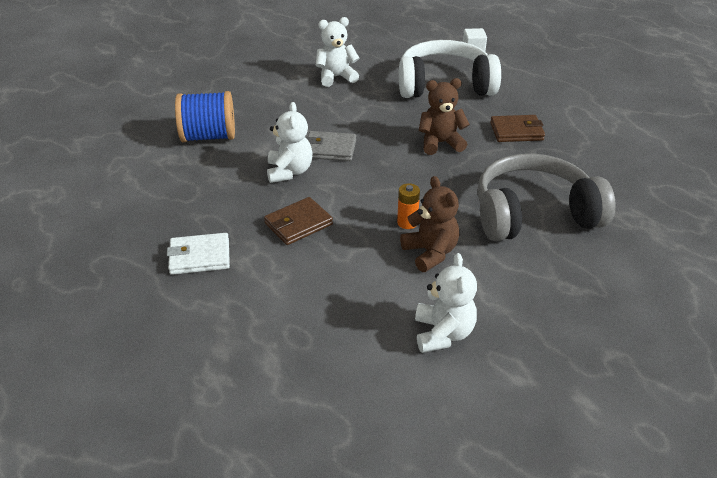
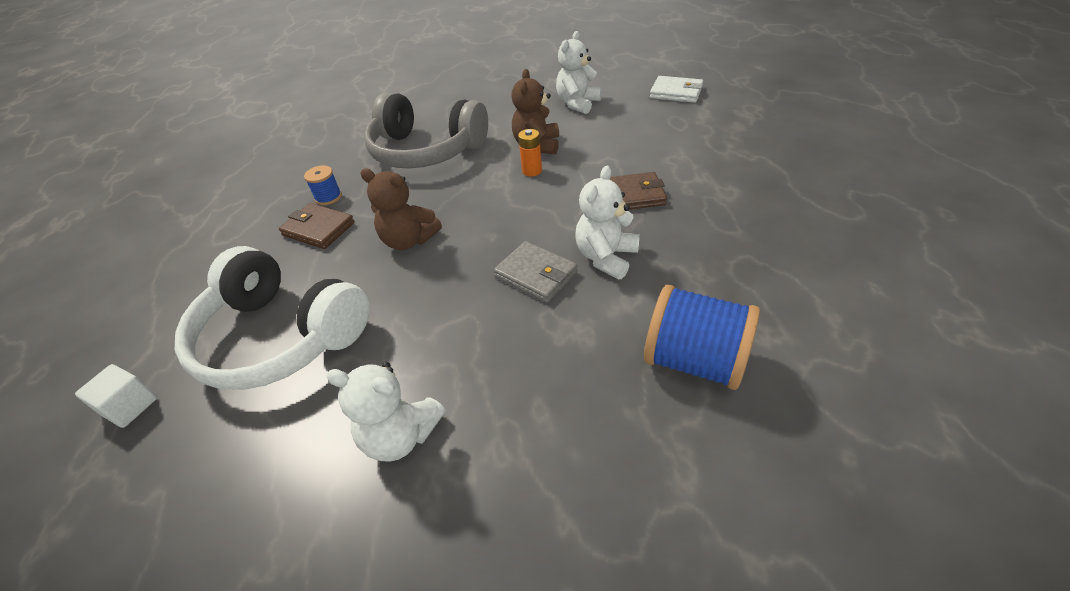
camera: 145 degrees left, 5 degrees up
(199, 257) = (743, 191): white wallet -> white wallet (676, 92)
(549, 151) = (328, 197): none -> blue spool

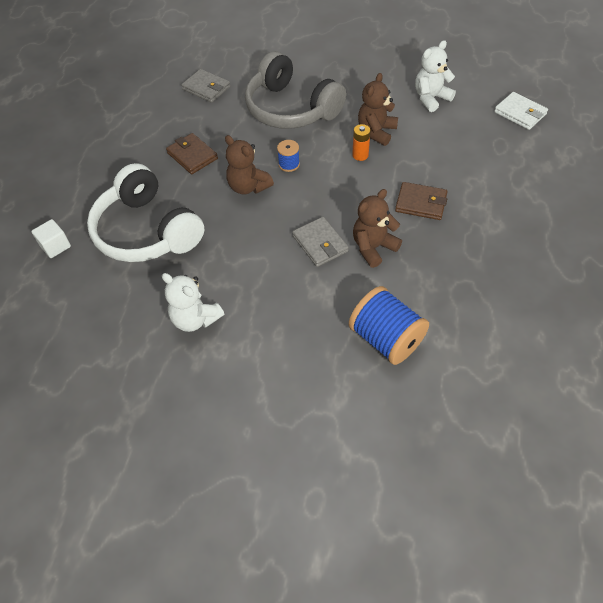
camera: 20 degrees right, 10 degrees up
(312, 158) = (206, 88): none -> grey wallet
(328, 197) = (207, 130): blue spool -> blue spool (289, 164)
(606, 257) = (373, 247): white teddy bear -> brown teddy bear

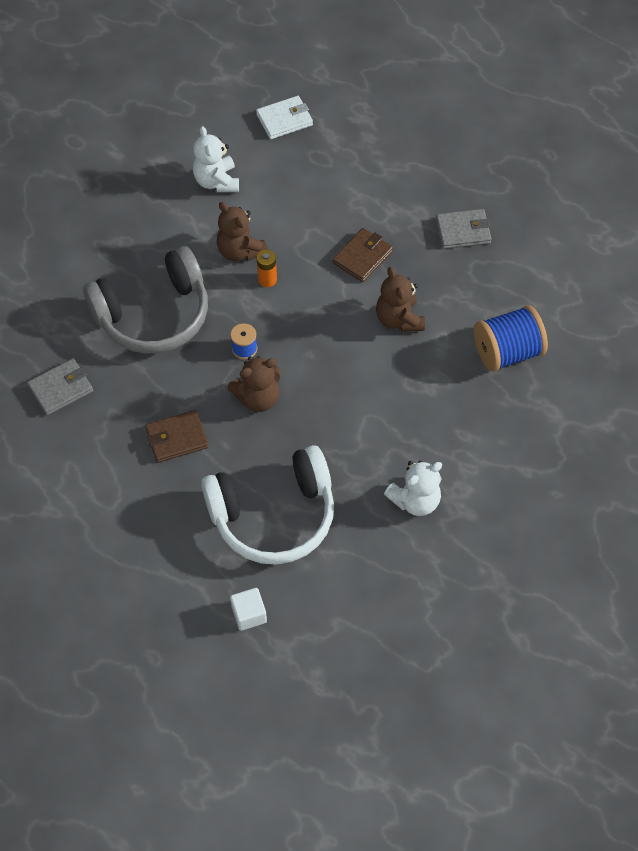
camera: 70 degrees left, 5 degrees up
(320, 244) = (372, 361): grey wallet -> grey wallet (463, 231)

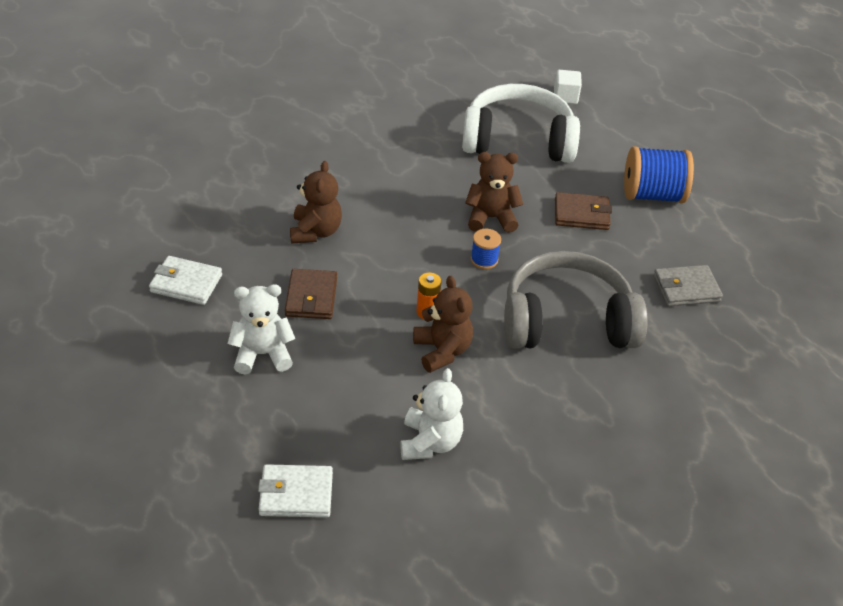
camera: 160 degrees left, 15 degrees down
(362, 257) = (311, 297): brown wallet -> brown wallet turned 60 degrees counterclockwise
(415, 500) = (395, 113): white teddy bear -> white teddy bear (262, 354)
(463, 231) = (186, 283): grey wallet -> white wallet
(507, 352) = (236, 174): blue spool -> blue spool (652, 195)

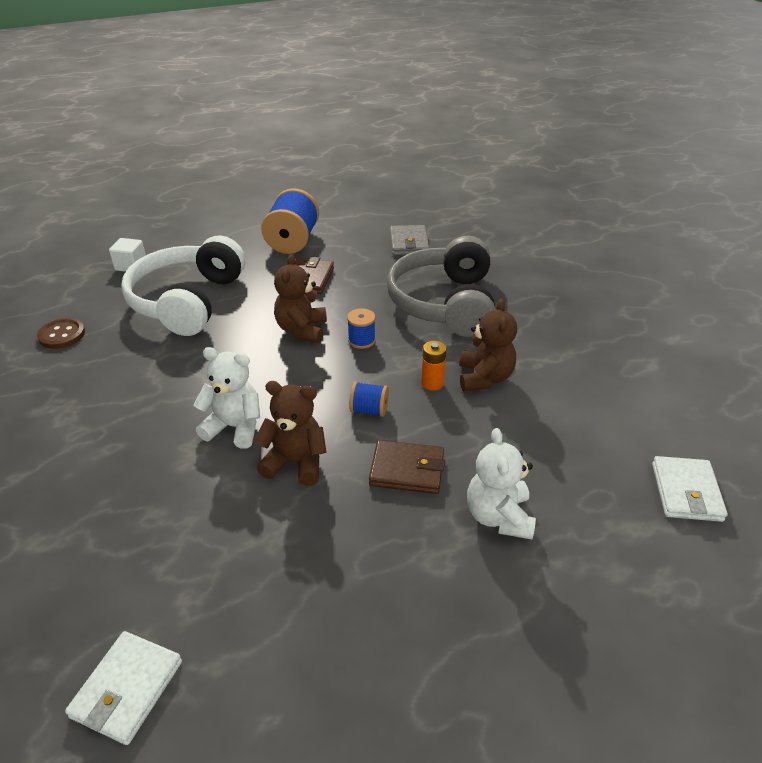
camera: 80 degrees left, 5 degrees down
(186, 283) = (374, 599): white wallet -> white wallet (127, 689)
(383, 270) = (369, 410): none -> blue spool
(430, 442) = (598, 395): white teddy bear -> white teddy bear (234, 427)
(442, 351) = (484, 378): brown teddy bear -> brown teddy bear turned 105 degrees clockwise
(451, 82) = (62, 335): none -> brown button

